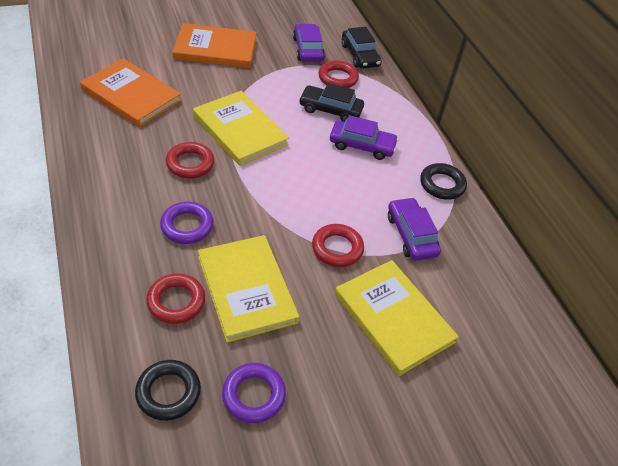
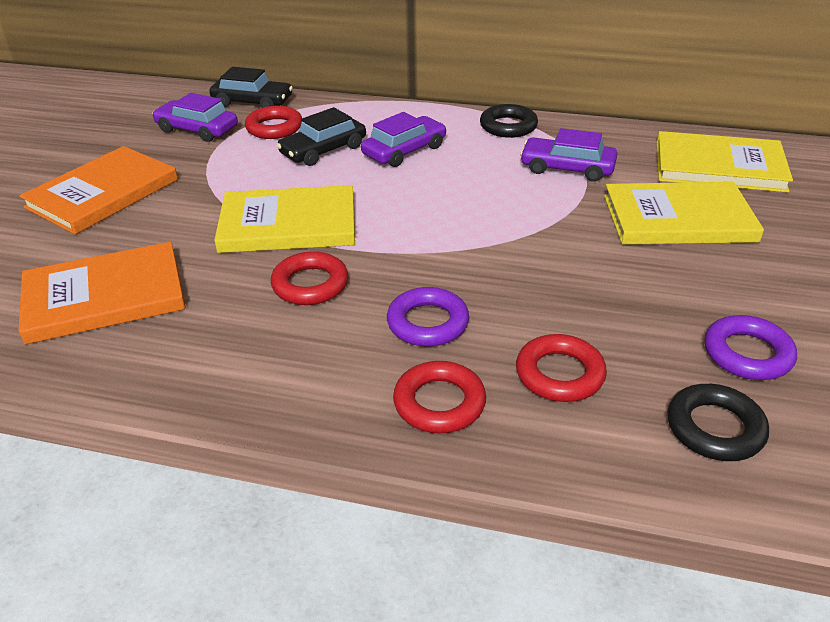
camera: 50 degrees left, 10 degrees down
(246, 289) = (575, 306): yellow book -> yellow book (719, 166)
(337, 248) = (553, 220): red ring -> red ring (439, 403)

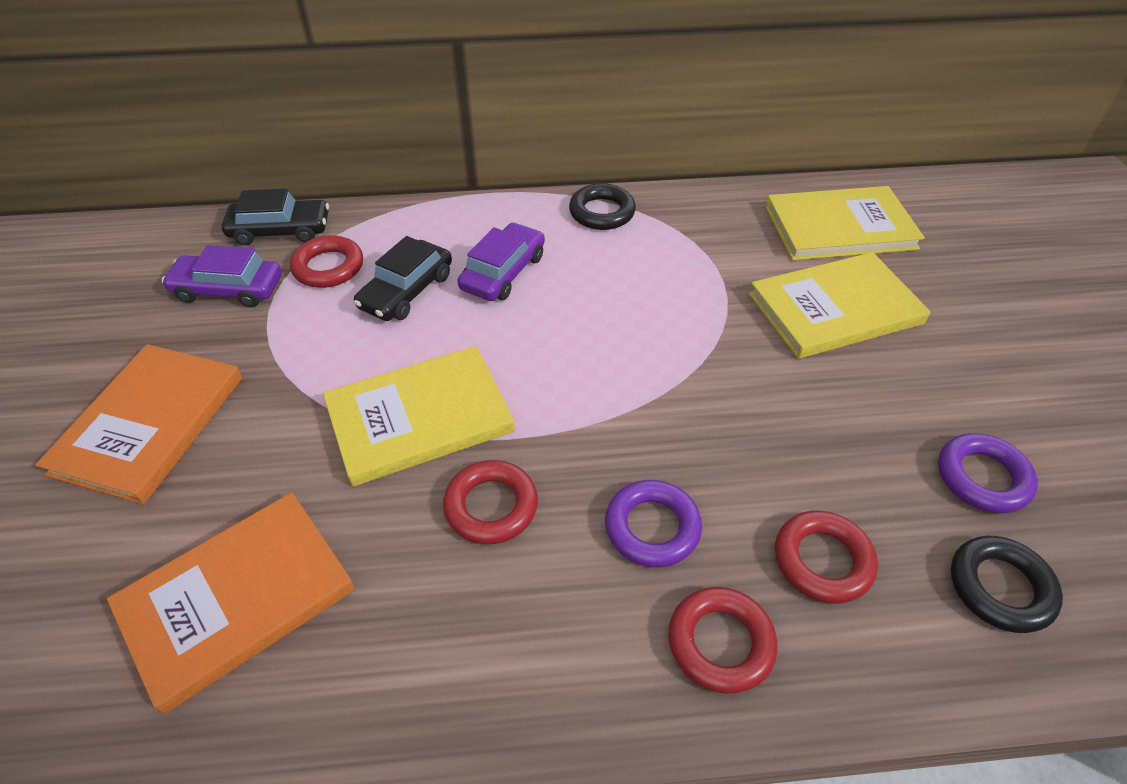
camera: 20 degrees left, 10 degrees up
(567, 168) = (692, 261): purple car -> none

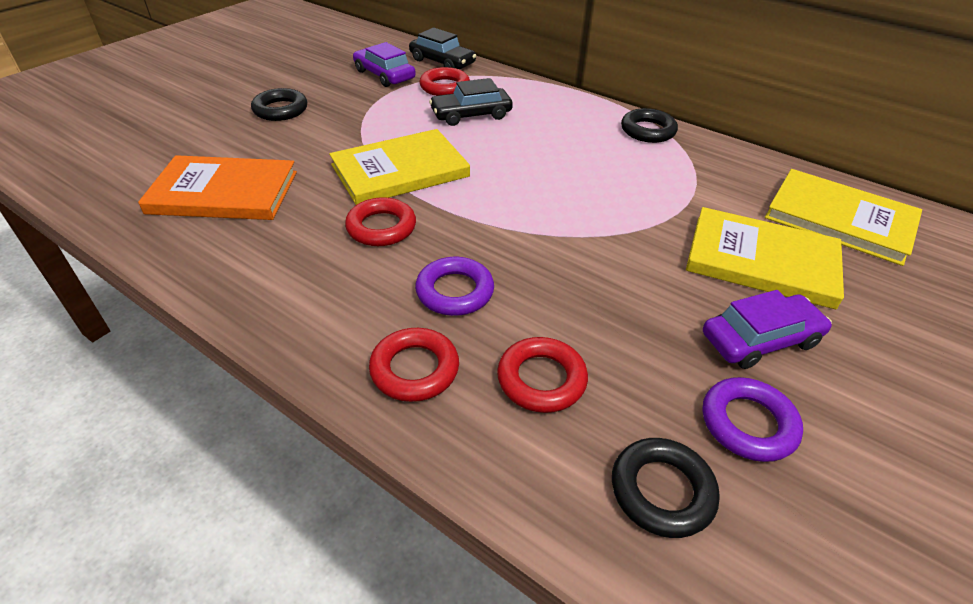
camera: 40 degrees right, 5 degrees down
(149, 424) = (280, 110): orange book -> black ring
(419, 418) = (400, 170): yellow book -> yellow book turned 45 degrees counterclockwise
(503, 272) = (539, 131): purple car -> purple car (760, 340)

